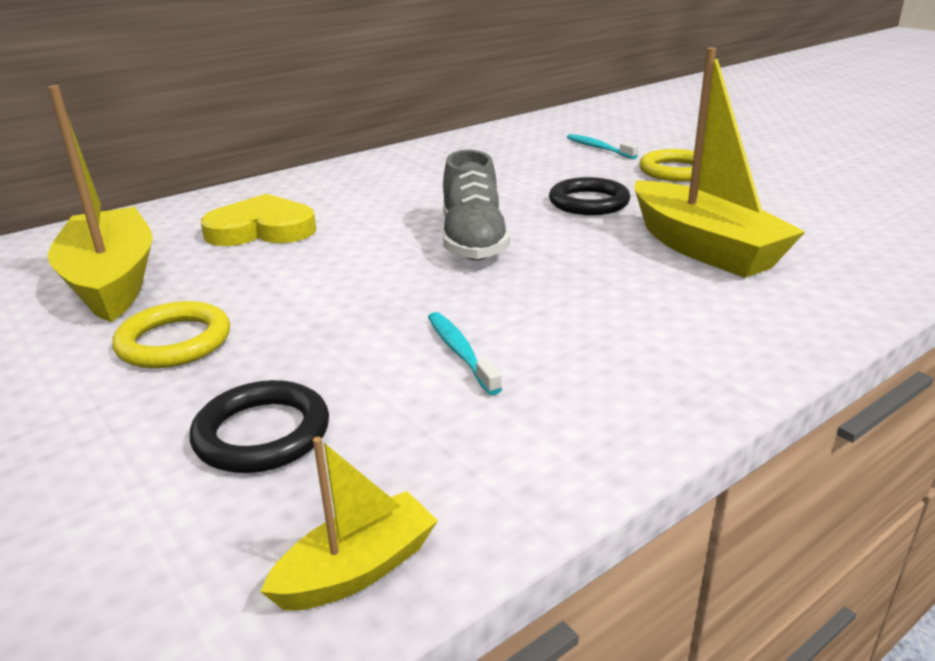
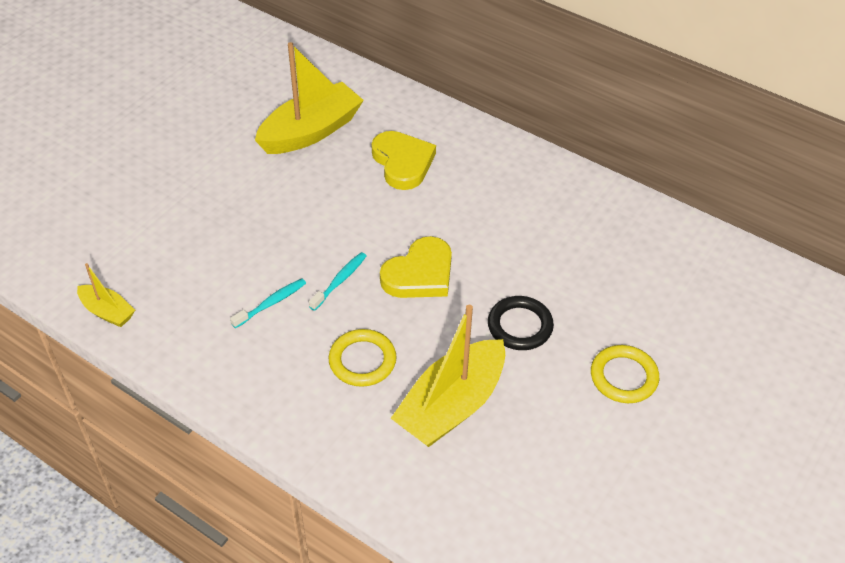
camera: 70 degrees right, 20 degrees up
(174, 342) = (254, 187): yellow ring -> yellow ring (362, 360)
(262, 433) = (184, 251): black ring -> none
(473, 241) = (420, 274): grey shoe -> yellow heart
(598, 148) = (666, 313): turquoise toothbrush -> turquoise toothbrush (340, 281)

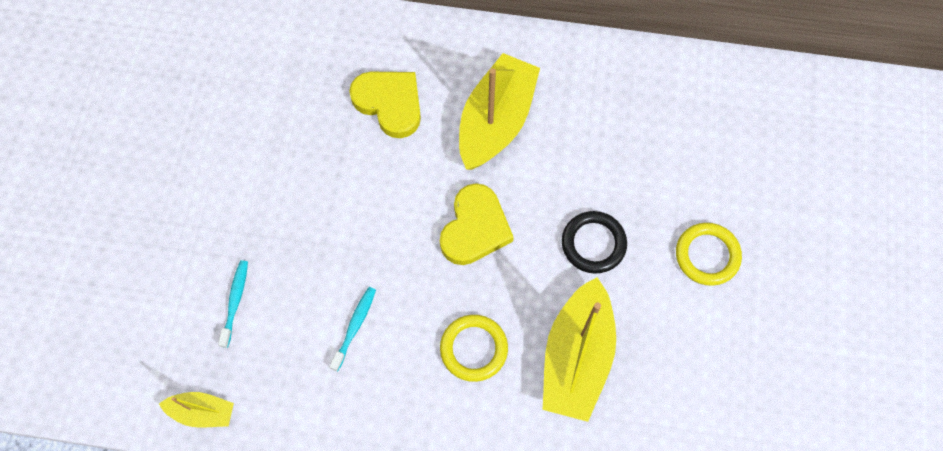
camera: 25 degrees left, 20 degrees up
(311, 131) = (277, 104): yellow boat -> yellow boat (496, 121)
(340, 281) = (405, 271): turquoise toothbrush -> turquoise toothbrush (235, 301)

